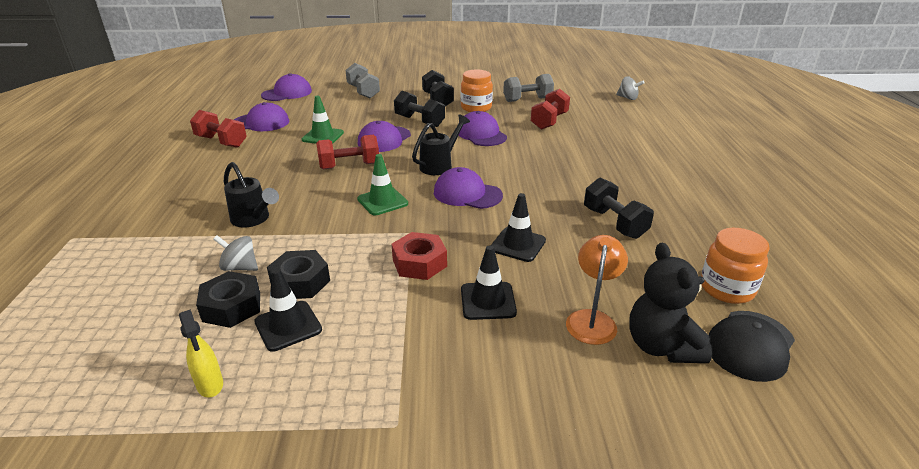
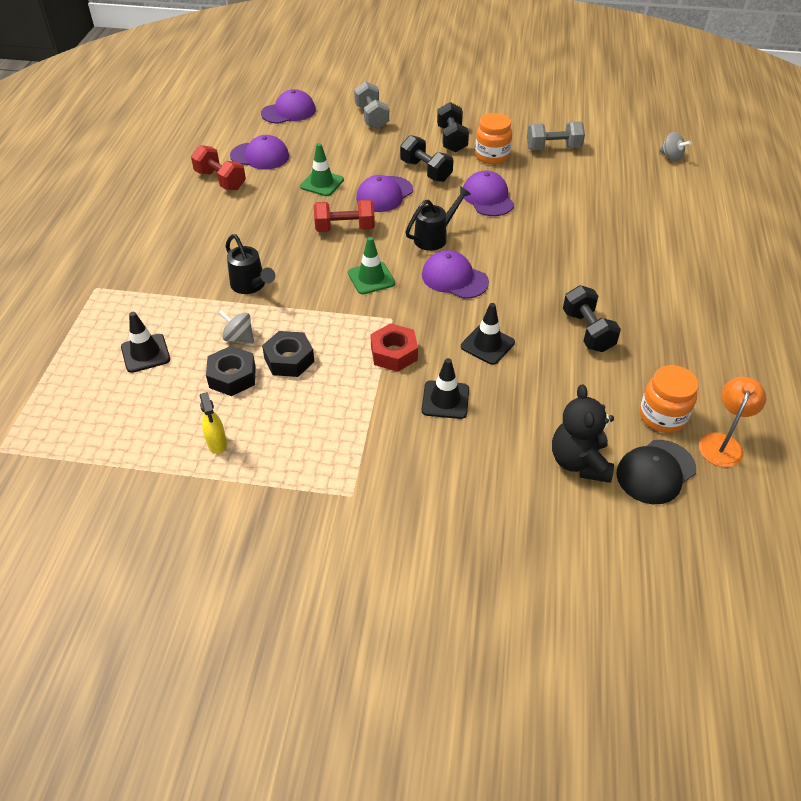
camera: 10 degrees right, 15 degrees up
(288, 326) = (277, 401): black traffic cone -> black traffic cone (145, 353)
(549, 121) = (567, 185): red dumbbell -> none
(592, 319) = (529, 429): orange lamp -> orange lamp (722, 443)

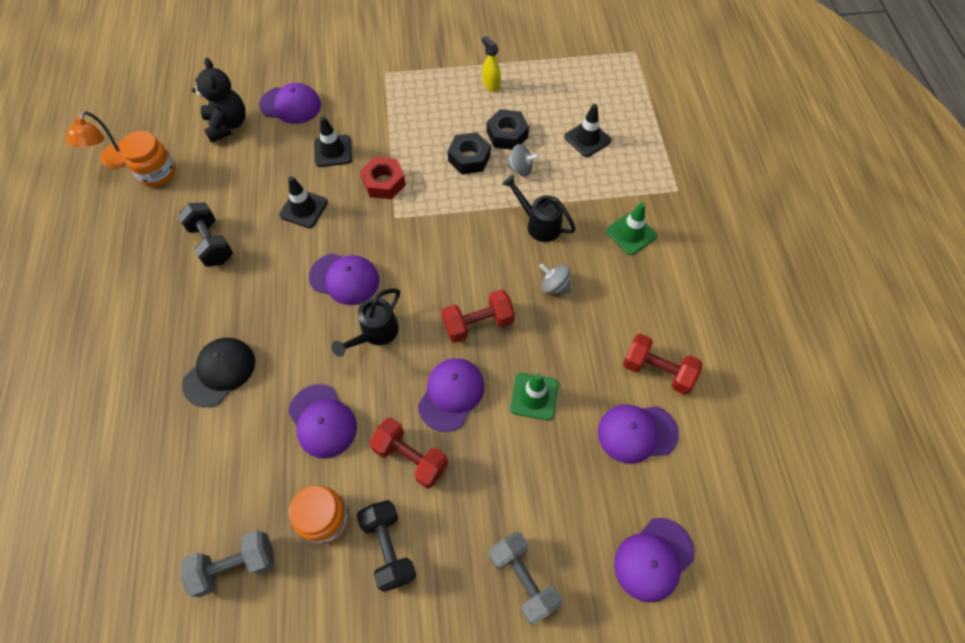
camera: 165 degrees right, 15 degrees up
(371, 278) = (428, 260): green traffic cone -> green traffic cone (631, 234)
(426, 171) = (410, 457): black dumbbell -> red dumbbell
(492, 473) = (290, 105): none -> purple cap
(655, 472) = (171, 129): black cap -> black cap (219, 372)
(671, 157) = (57, 590): grey spinning top -> grey spinning top (554, 286)

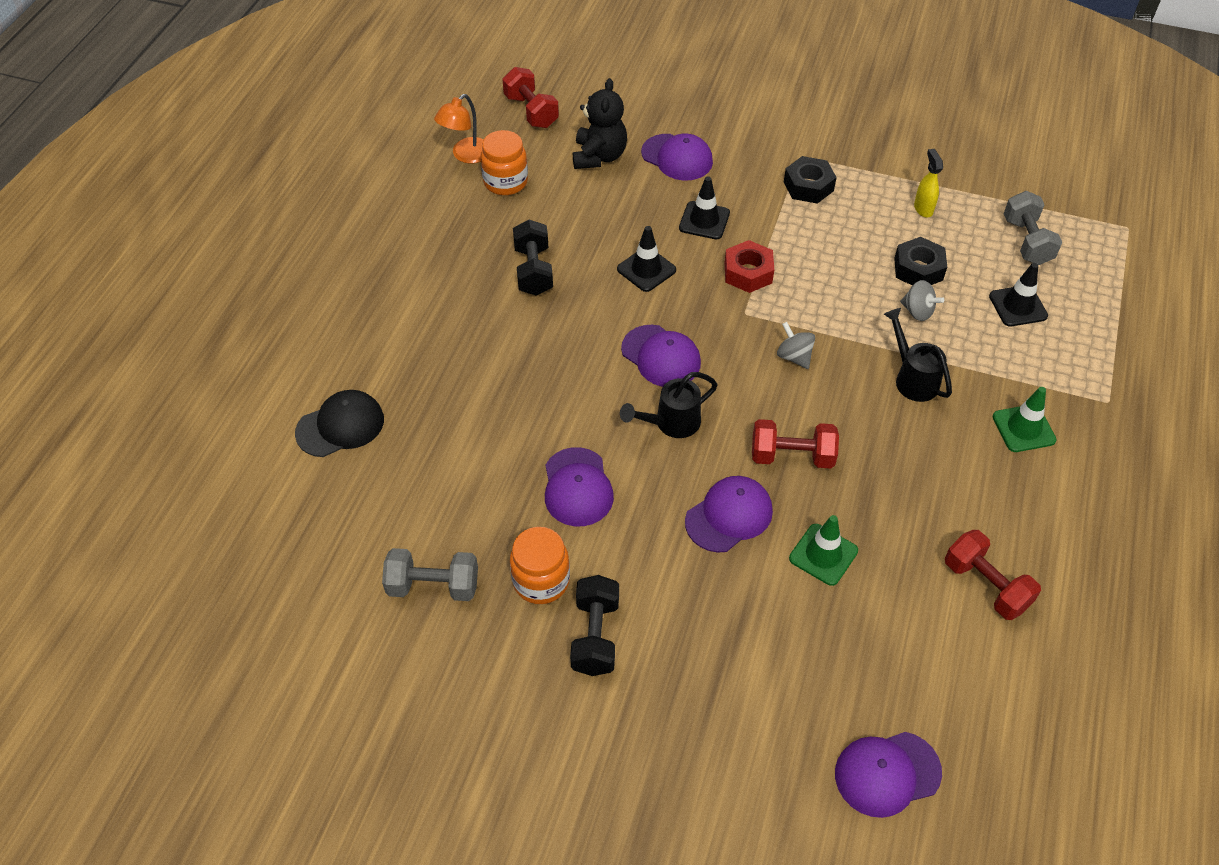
camera: 25 degrees right, 10 degrees down
(219, 372) = (490, 399): black cap -> black cap (340, 426)
(410, 457) = (656, 560): red dumbbell -> red dumbbell (531, 111)
(469, 158) = (860, 280): black nut -> black nut (808, 186)
(523, 579) = (727, 727): grey dumbbell -> grey dumbbell (1026, 241)
(554, 286) = (900, 450): grey spinning top -> grey spinning top (794, 357)
(637, 433) = (929, 640): purple cap -> none

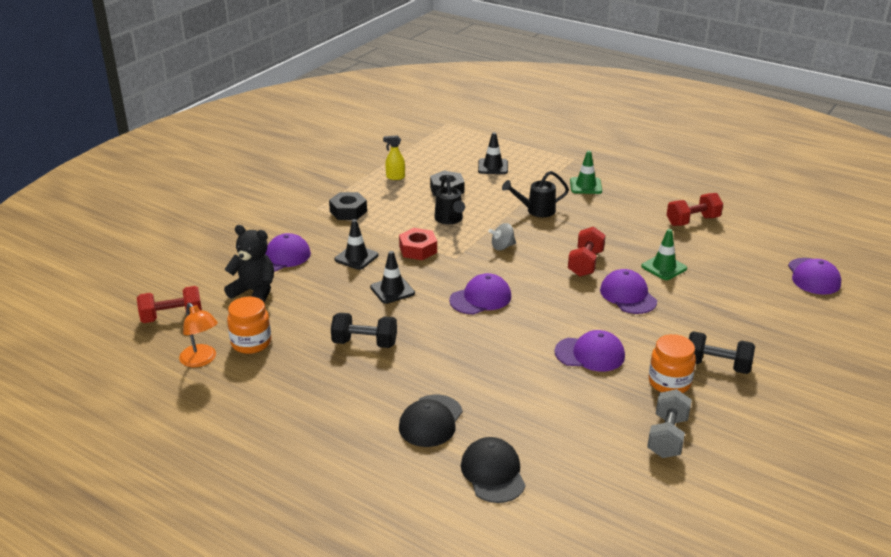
camera: 75 degrees left, 20 degrees down
(412, 357) = (431, 421): none -> black cap
(671, 423) = (544, 304): black watering can -> black watering can (449, 219)
(917, 311) = (482, 197): grey spinning top -> none
(1026, 241) = (442, 152): grey dumbbell -> none

